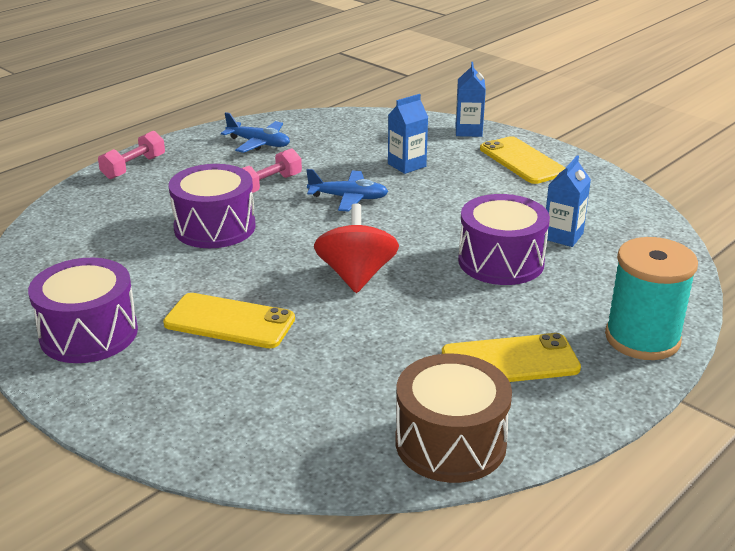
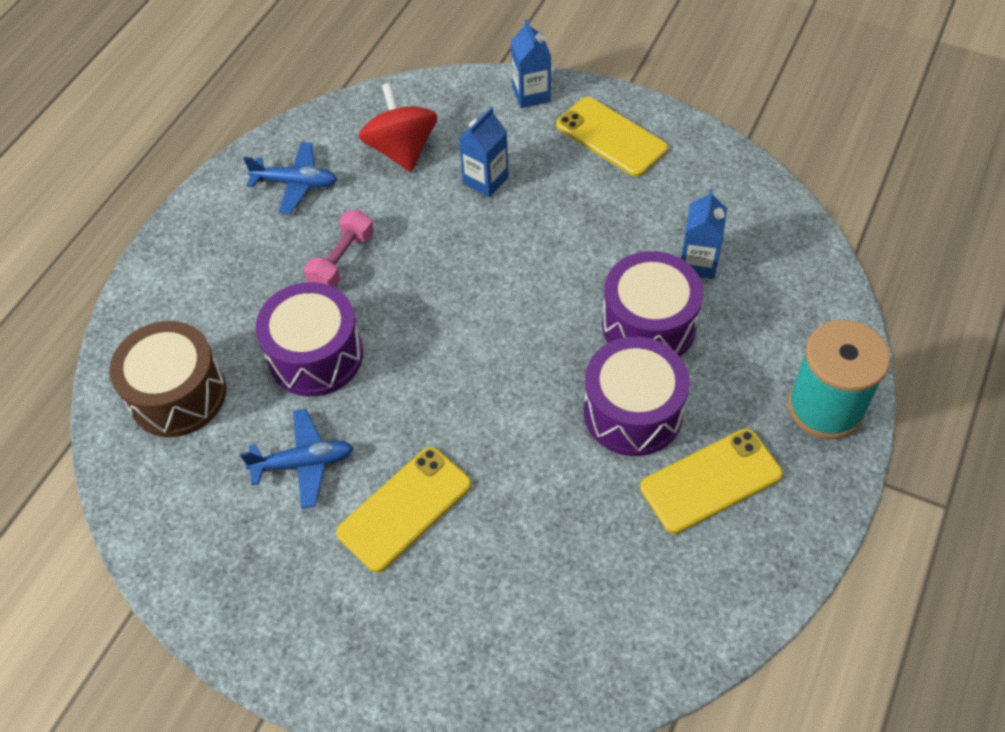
camera: 15 degrees left, 25 degrees up
(89, 334) = (263, 574): purple drum -> purple drum (633, 412)
(134, 167) = (166, 271): pink dumbbell -> none
(229, 321) = (405, 508): yellow phone -> yellow phone turned 45 degrees counterclockwise
(348, 198) = (444, 260): blue plane -> blue plane (303, 463)
(356, 275) = (507, 393): red spinning top -> red spinning top (402, 150)
(450, 443) = (695, 615): brown drum -> brown drum (178, 394)

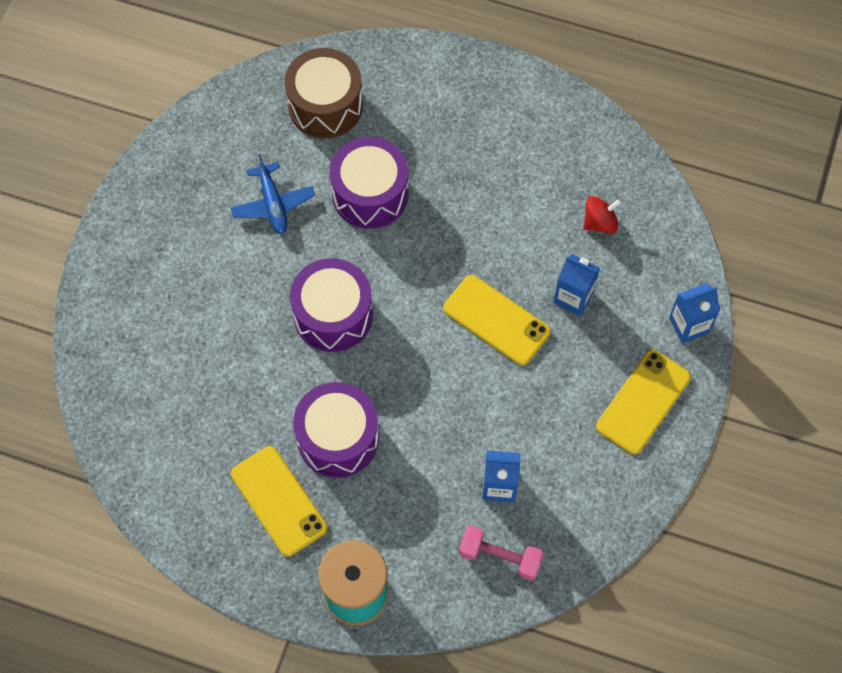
camera: 80 degrees right, 10 degrees up
(295, 183) = (548, 144): blue plane -> none
(342, 260) = (467, 196): pink dumbbell -> pink dumbbell (500, 557)
(402, 150) = (600, 222): red spinning top -> red spinning top, size x0.60
(405, 508) = (239, 280): yellow phone -> yellow phone (496, 320)
(648, 325) = (426, 446): purple drum -> purple drum (333, 315)

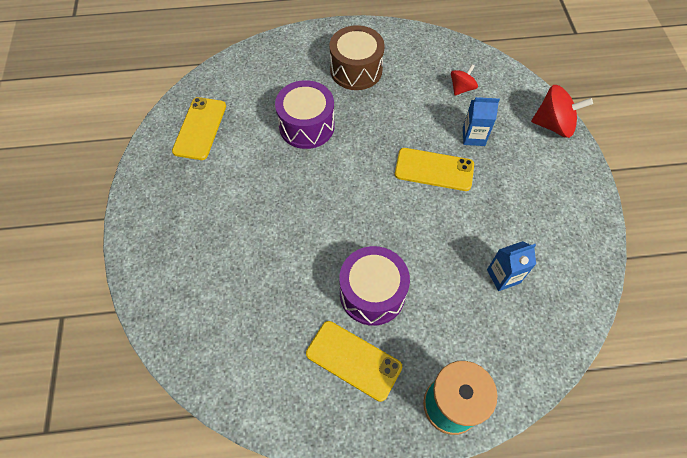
camera: 25 degrees left, 5 degrees down
(273, 204) = (243, 156): blue plane -> none
(325, 105) = (248, 86): brown drum -> brown drum (356, 70)
(333, 315) = (323, 210): purple drum -> none
(500, 557) = (535, 326): pink dumbbell -> none
(643, 402) = (558, 181): yellow phone -> yellow phone (200, 128)
(689, 325) = (553, 125): blue carton -> red spinning top

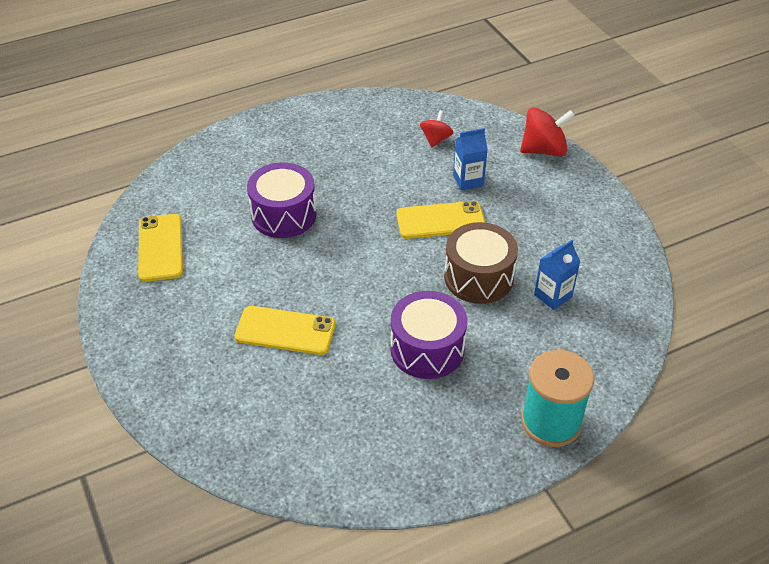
camera: 20 degrees left, 15 degrees down
(353, 360) = (435, 414): yellow phone -> yellow phone (285, 331)
(356, 70) = (314, 149): brown drum -> brown drum (478, 277)

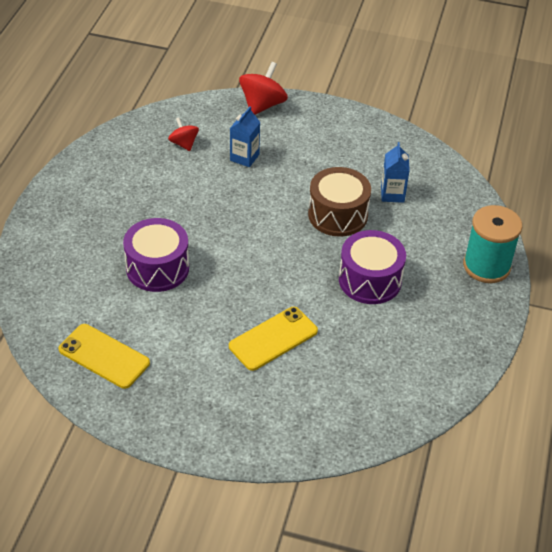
camera: 50 degrees left, 0 degrees up
(440, 220) = (265, 196): yellow phone -> none

